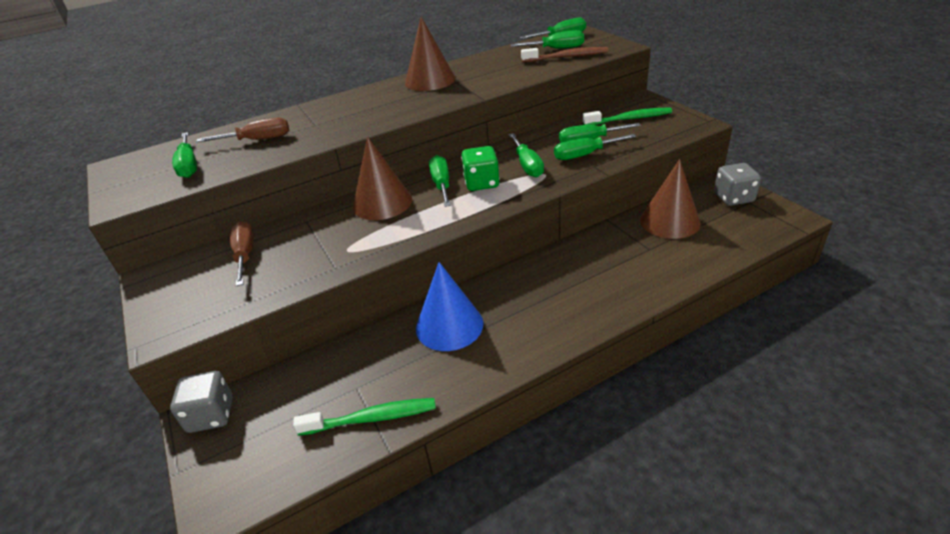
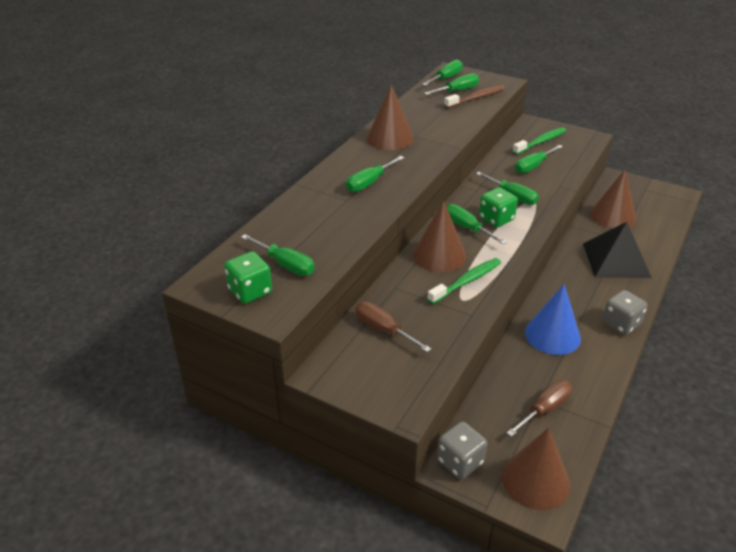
camera: 35 degrees left, 0 degrees up
(134, 179) = (250, 291): none -> green dice
(248, 470) = (535, 480): none -> brown cone
(258, 140) = (314, 226): brown screwdriver -> brown screwdriver (545, 409)
(372, 418) = (575, 413): green toothbrush -> green toothbrush (467, 281)
(584, 155) = (543, 179): green screwdriver -> green screwdriver (369, 183)
(617, 269) = (616, 260): none -> black pyramid
(733, 198) = (634, 188): grey dice -> grey dice (621, 323)

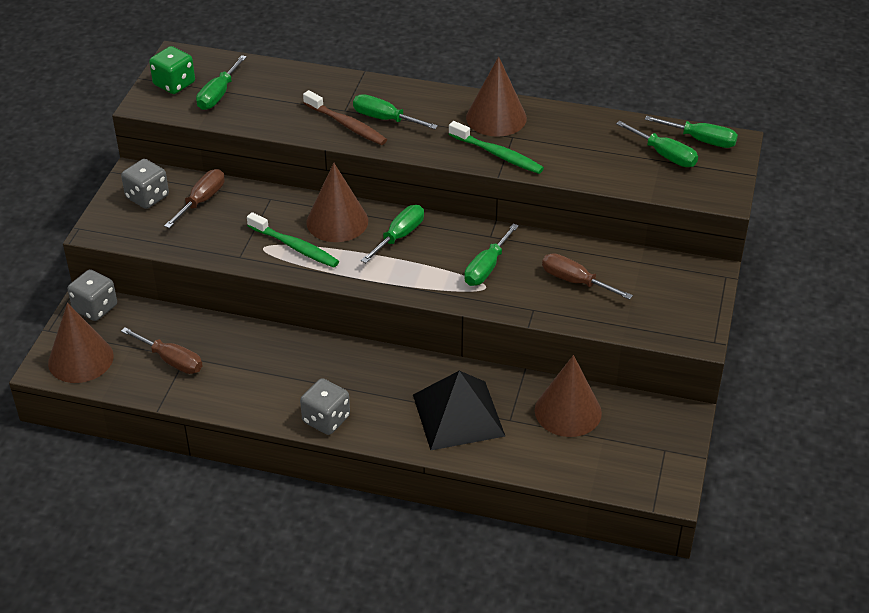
camera: 75 degrees right, 5 degrees up
(363, 367) = (147, 197): none -> grey dice
(476, 98) = (651, 174): brown toothbrush -> brown toothbrush (347, 125)
(496, 219) = (428, 258): green dice -> none
(533, 166) = (575, 281): green screwdriver -> brown screwdriver
(540, 142) = (652, 285): green toothbrush -> green toothbrush (498, 154)
(552, 335) = (289, 361): blue cone -> none

